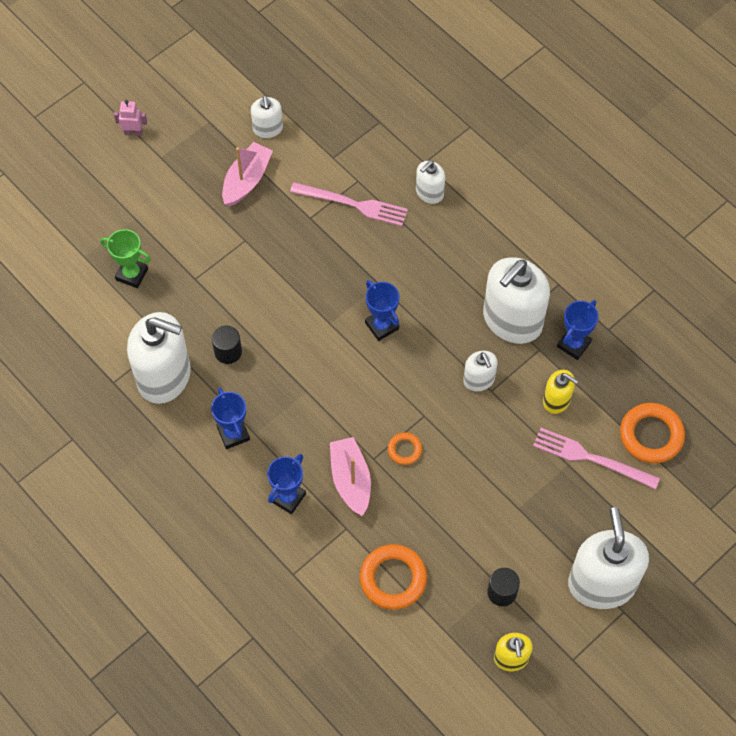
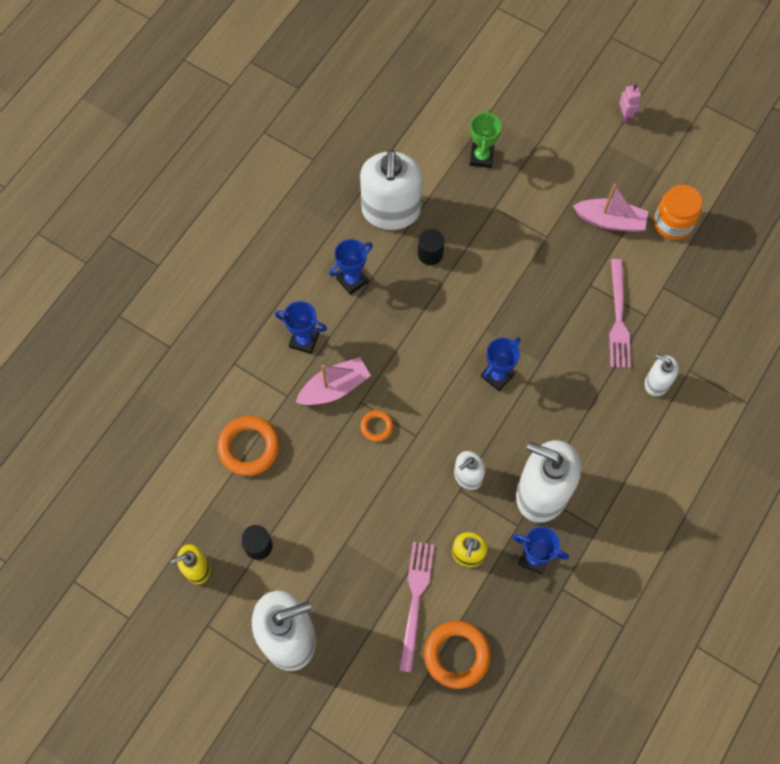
camera: 75 degrees right, 5 degrees up
(268, 129) = (672, 223): white soap dispenser -> orange jar

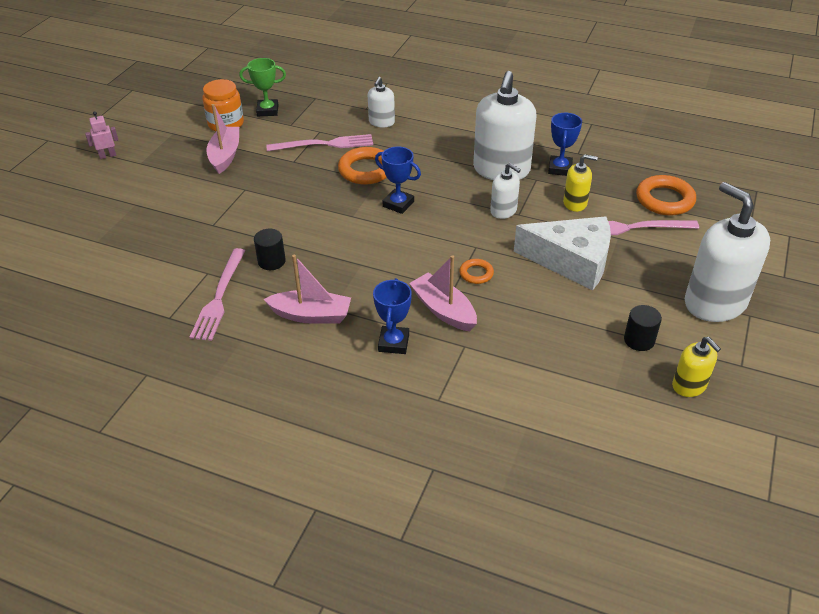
camera: 100 degrees left, 25 degrees down
(249, 447) = (535, 367): orange ring -> orange ring (366, 170)
(352, 280) = (311, 315): blue trophy -> pink boat
(376, 520) = (572, 261): none -> white cheese
(391, 211) = (219, 297): white soap dispenser -> pink fork
(481, 157) = (150, 239): green trophy -> green trophy (267, 110)

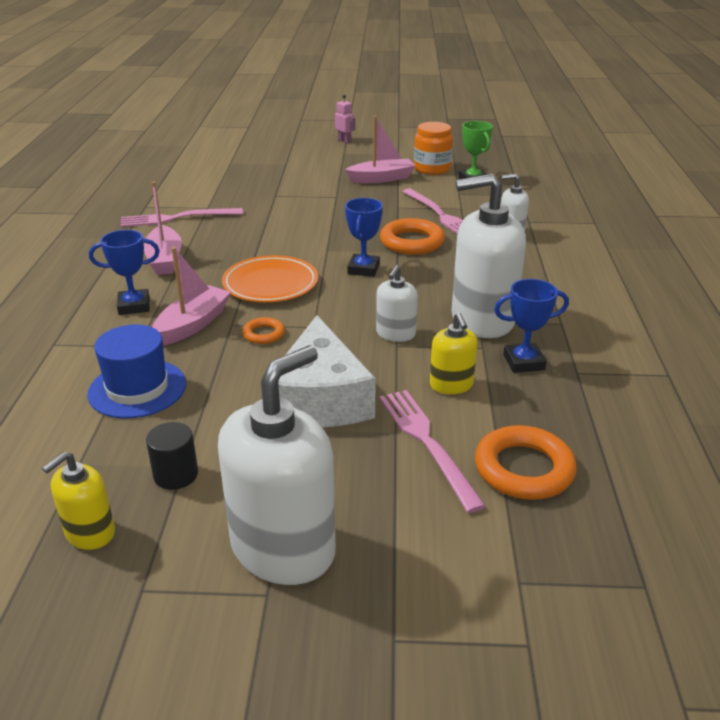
camera: 70 degrees right, 10 degrees down
(271, 261) = (235, 228): black cylinder -> none
(397, 257) = (270, 284): none -> orange plate
(529, 351) = (137, 389): none -> blue hat

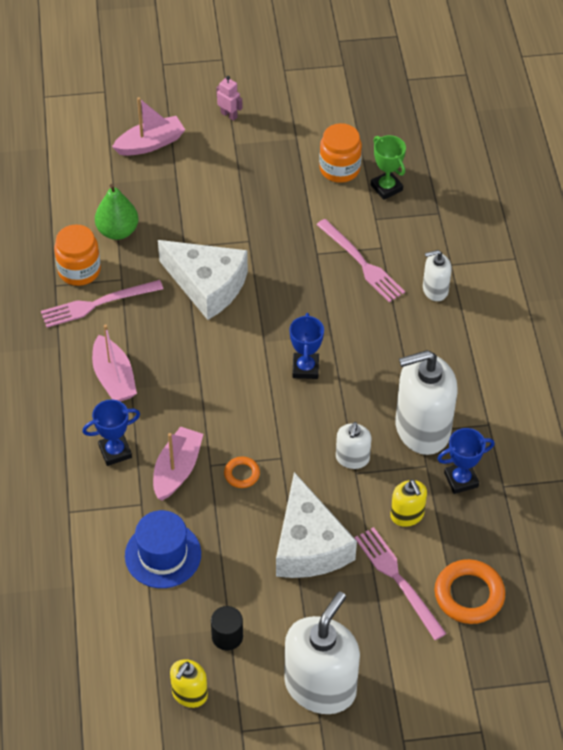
camera: 10 degrees left, 20 degrees up
(172, 200) = (79, 270): none -> orange jar
(219, 184) = (117, 231): none -> green pear
(270, 284) = (226, 403): orange plate -> none
(286, 216) = (207, 285): none -> white cheese
(381, 179) = (289, 197): pink boat -> pink boat (150, 144)
(412, 242) = (342, 317): orange ring -> none

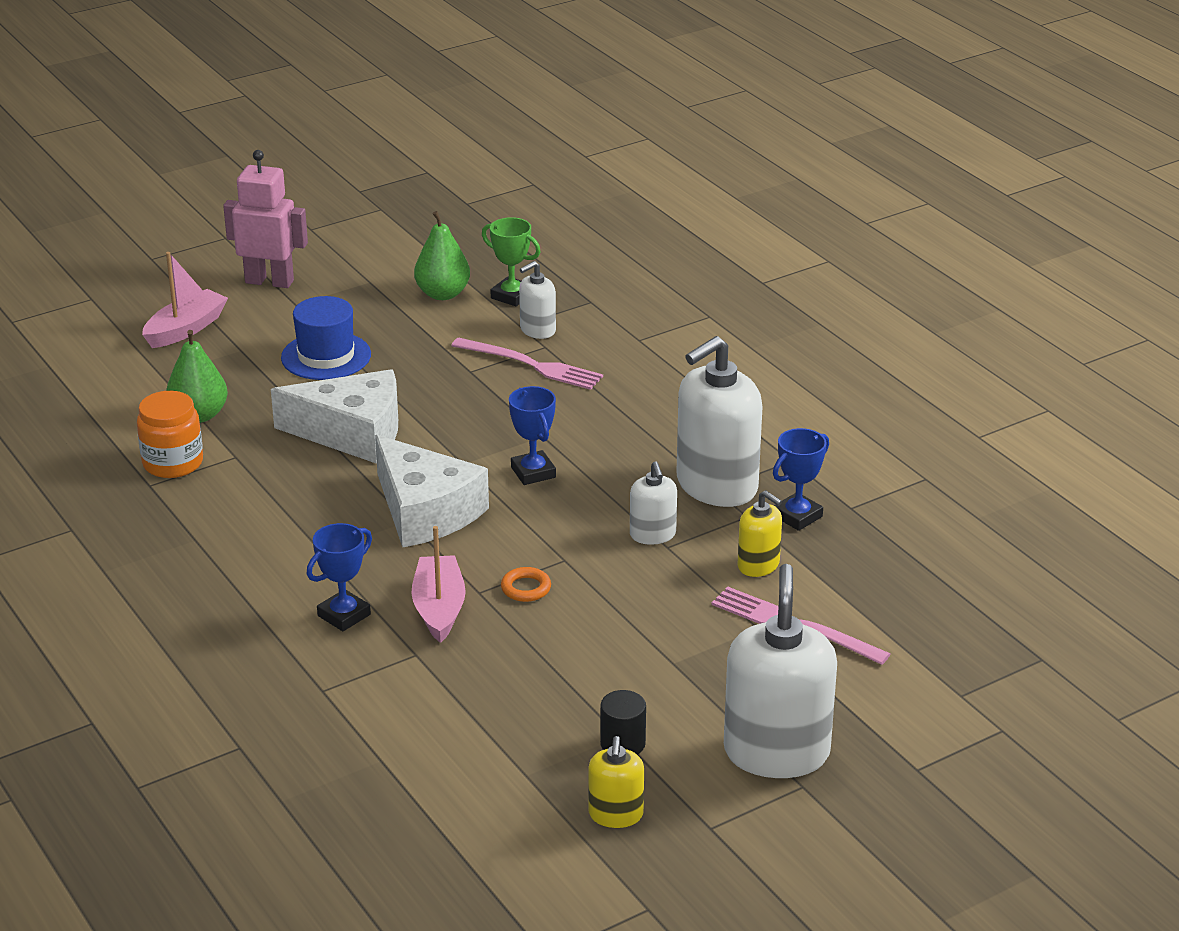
camera: 25 degrees left, 20 degrees down
(97, 304) = (220, 487): pink fork -> none
(114, 378) = (292, 548): pink boat -> none
(163, 554) = (480, 693): blue hat -> blue hat (326, 356)
(229, 115) = (269, 281): pink robot -> pink robot, size x2.01
(308, 544) = (660, 627): white cheese -> white cheese (425, 511)
(339, 169) = (442, 294): orange jar -> green pear
(435, 290) = (637, 365): white soap dispenser -> white soap dispenser (537, 330)
(469, 595) = (888, 613): orange ring -> none

